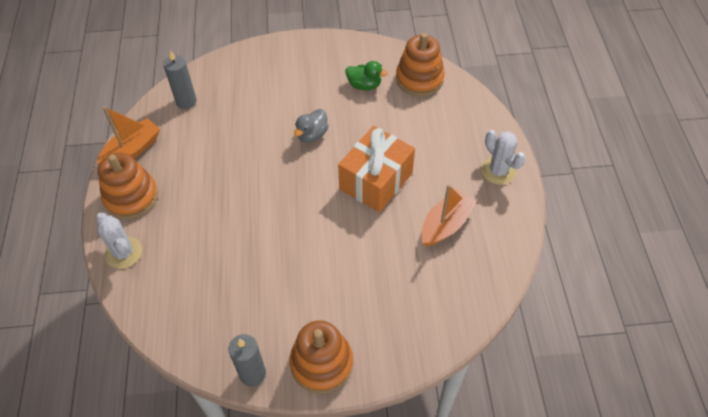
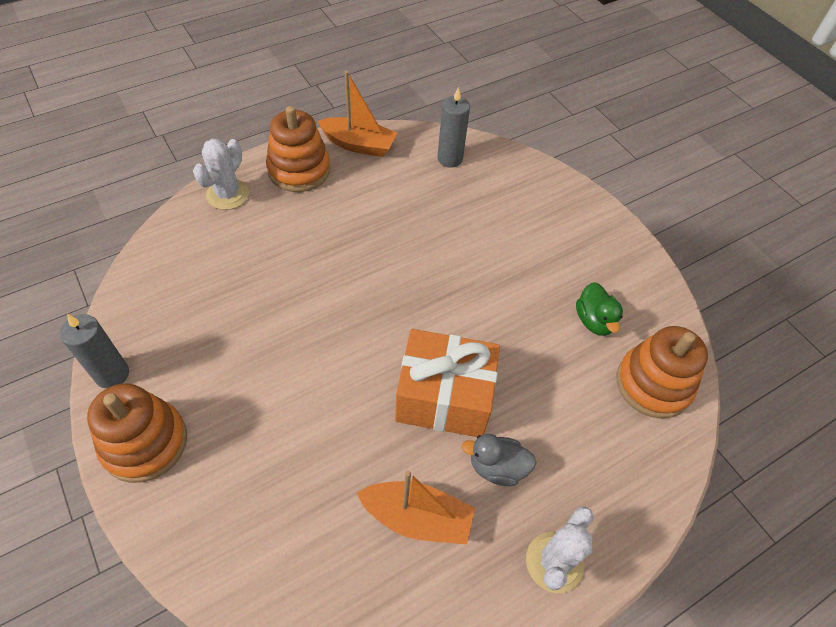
camera: 60 degrees right, 0 degrees up
(312, 135) = (476, 295): grey duck -> grey duck (497, 467)

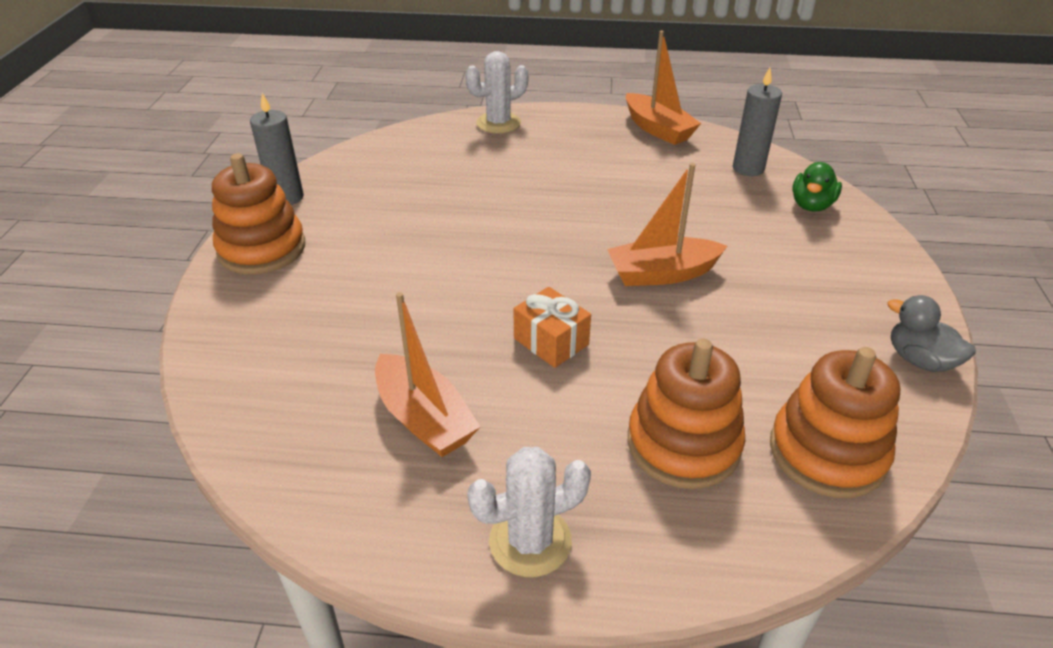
camera: 40 degrees right, 15 degrees down
(299, 170) = (580, 128): orange stacking toy -> orange stacking toy (683, 444)
(444, 397) = (551, 341): orange gift -> orange gift, size x0.54
(467, 293) = (662, 274): none -> orange boat
(497, 467) = (549, 424): grey duck -> grey duck (919, 360)
(594, 321) = (799, 360): green duck -> green duck (811, 205)

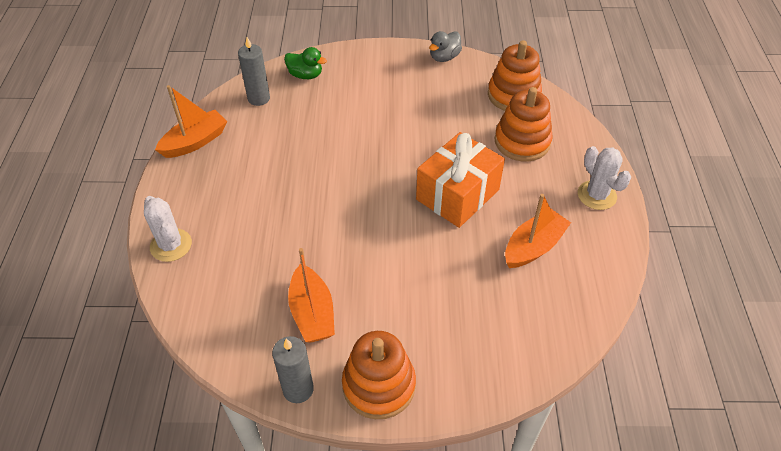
camera: 95 degrees left, 10 degrees up
(551, 341) = (457, 194): orange gift -> orange gift, size x1.87
(662, 274) = (385, 145): orange boat -> orange boat (312, 313)

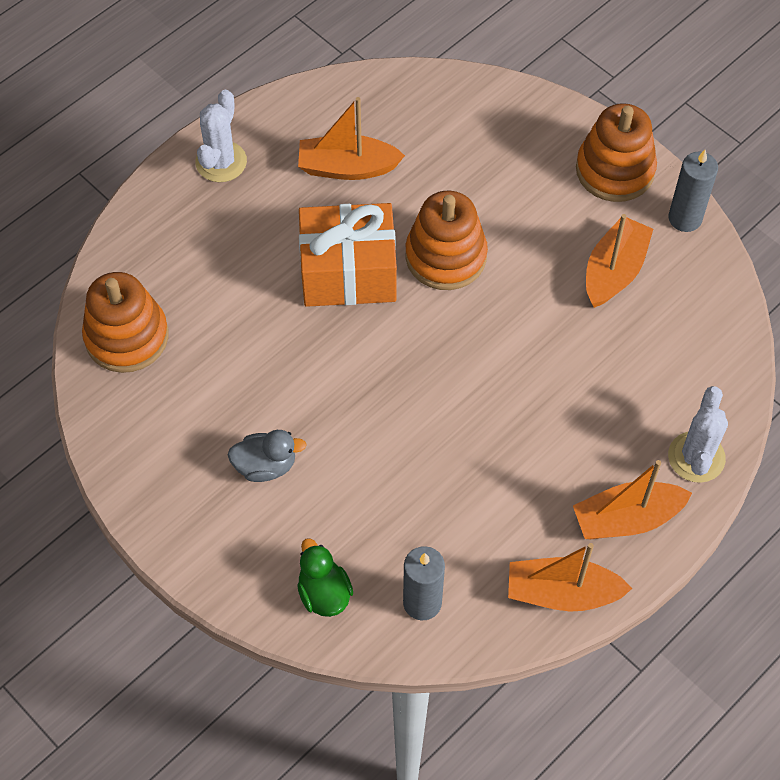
camera: 135 degrees left, 10 degrees up
(188, 191) = (626, 519): none -> orange boat
(444, 57) = (122, 465): grey duck -> grey duck (265, 466)
(522, 142) = (204, 273): orange stacking toy -> orange stacking toy (446, 256)

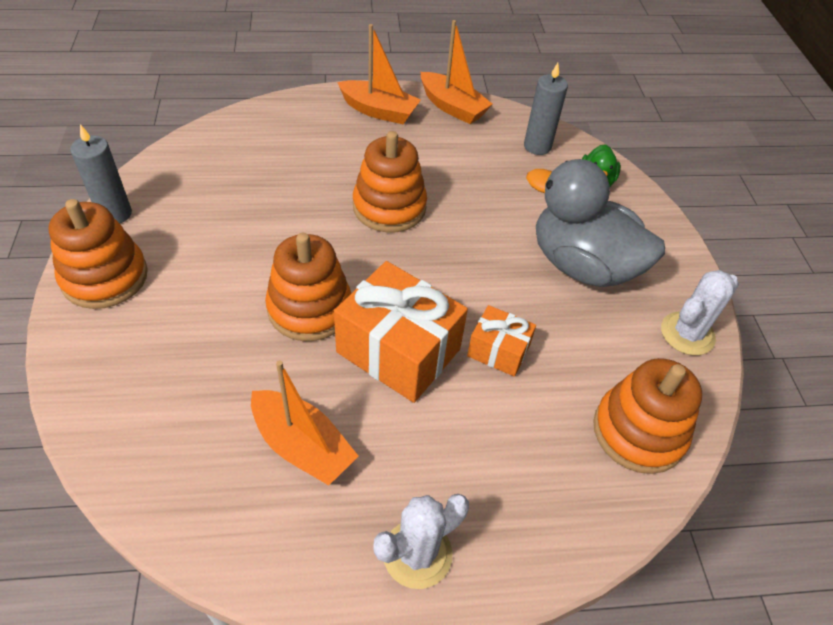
camera: 145 degrees left, 10 degrees down
(265, 466) = (582, 265): grey duck -> grey duck, size x2.12
(275, 327) = (498, 351): none -> orange gift
(486, 398) = (389, 207): none -> orange stacking toy
(614, 271) = (209, 217): orange boat -> none
(696, 457) = (304, 109): white cactus -> white cactus (687, 334)

